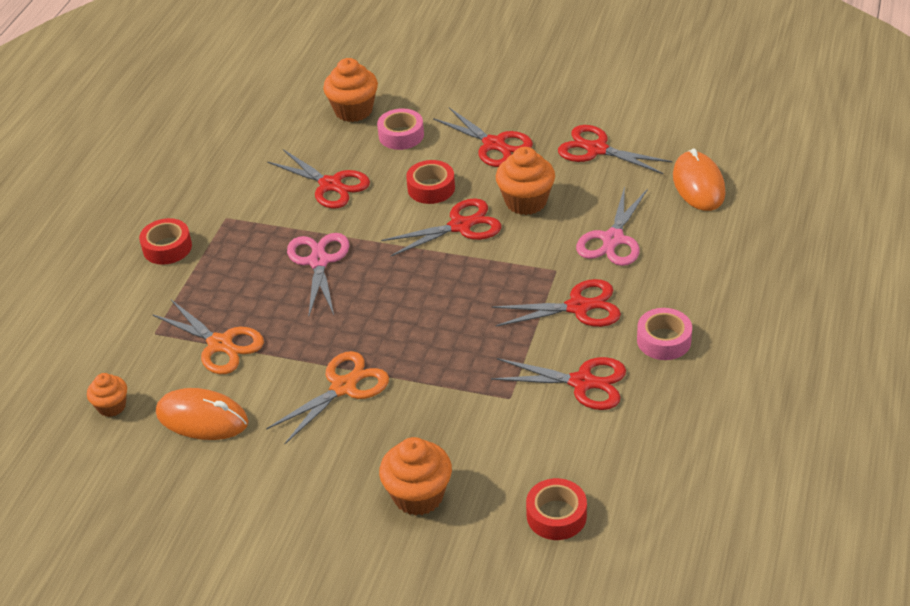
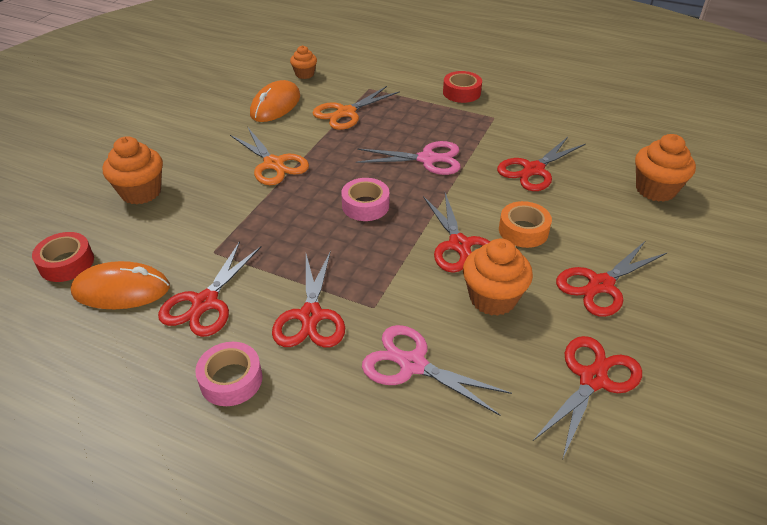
camera: 95 degrees right, 0 degrees up
(401, 135) = (614, 217): pink tape -> pink tape (365, 205)
(431, 188) = (523, 231): red tape -> orange tape
(698, 184) = (510, 484): orange mouse -> orange mouse (121, 290)

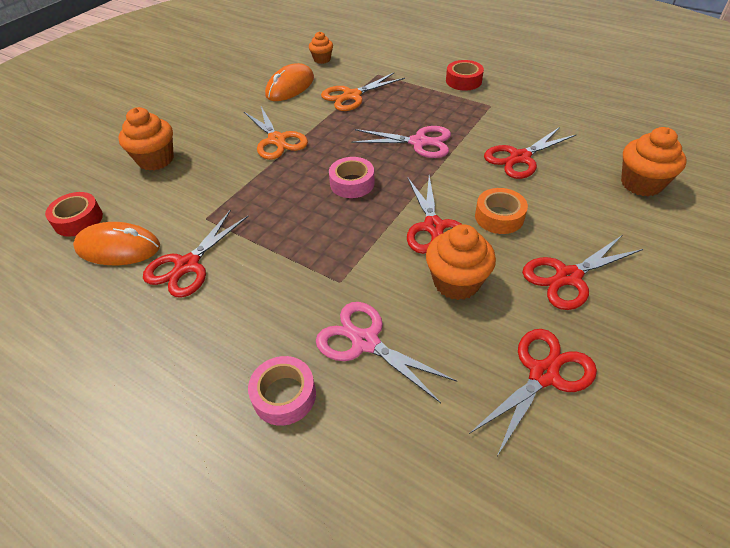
camera: 10 degrees right, 5 degrees up
(231, 380) = (194, 341): pink tape -> pink tape (284, 395)
(311, 316) = (279, 285): red scissors -> none

